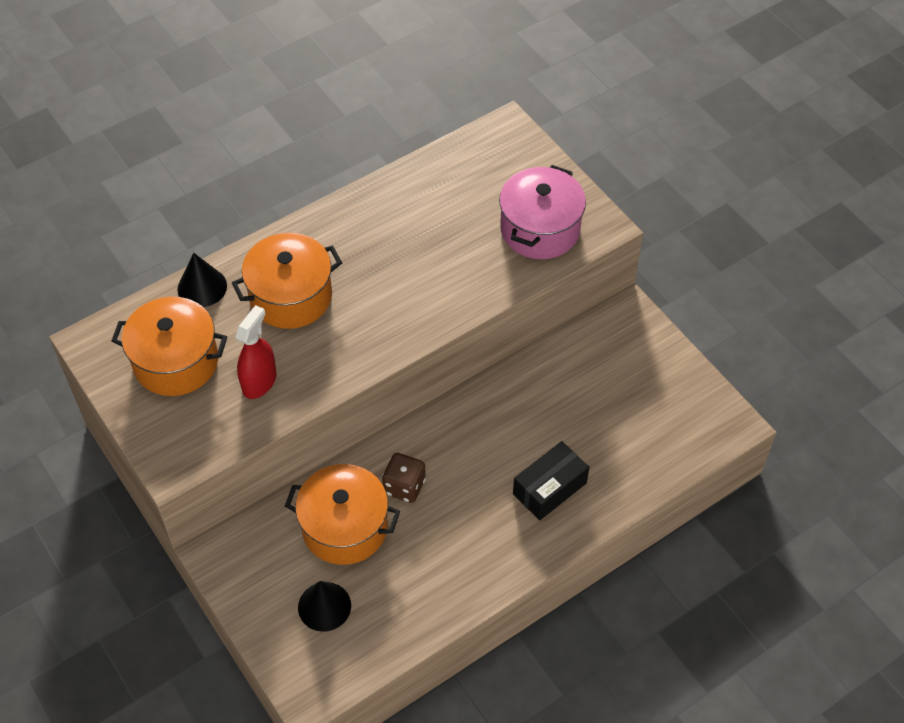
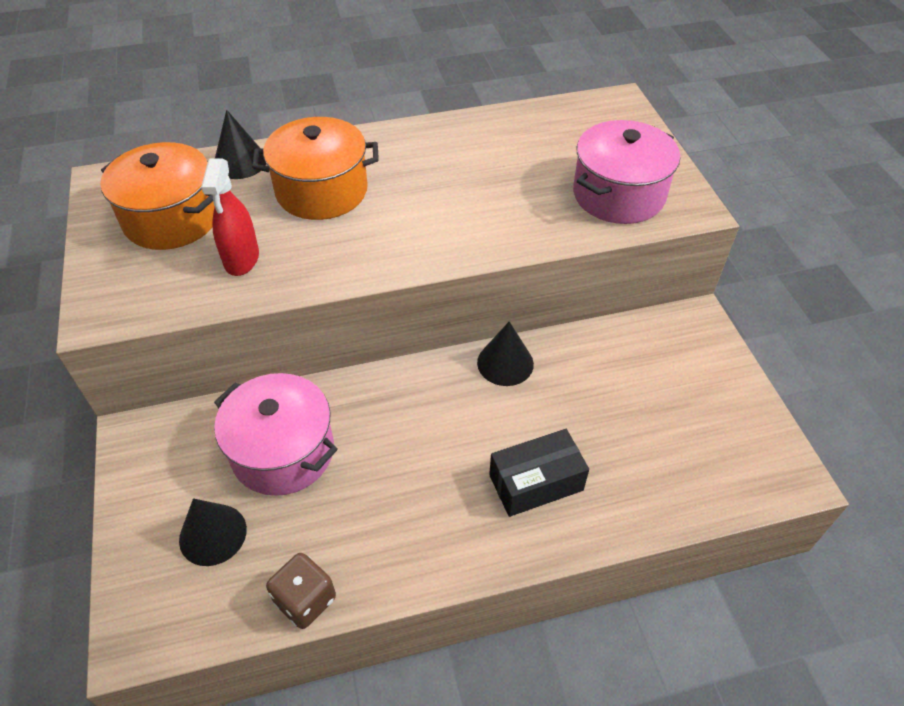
camera: 20 degrees right, 5 degrees down
(259, 382) = (242, 259): red spray bottle -> red spray bottle turned 135 degrees clockwise
(345, 527) = (283, 451): orange pot -> pink pot
(404, 486) = (370, 428): brown dice -> brown dice (305, 600)
(488, 398) = (505, 363): none -> black cone

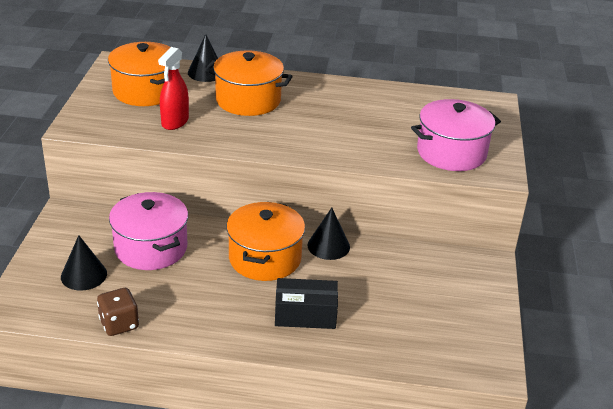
camera: 20 degrees right, 15 degrees down
(439, 412) = (265, 258): none -> orange pot

